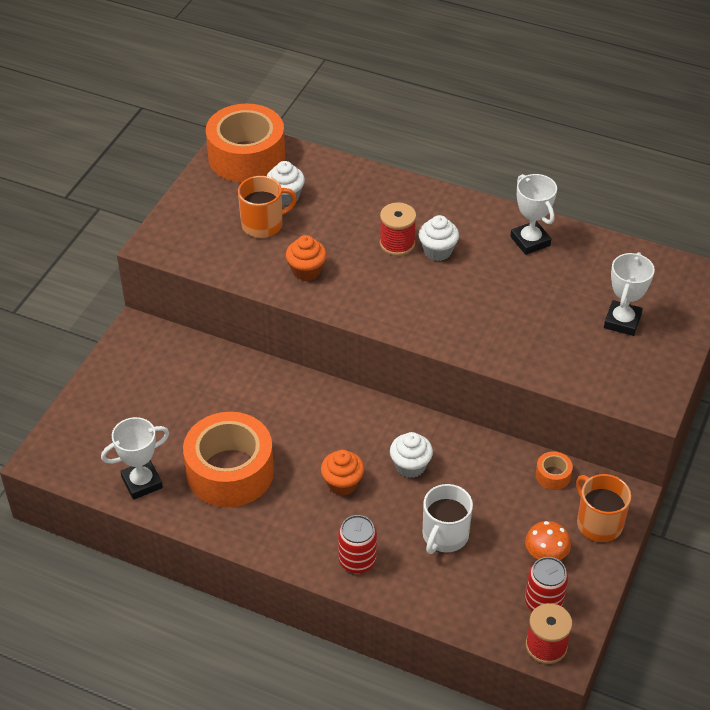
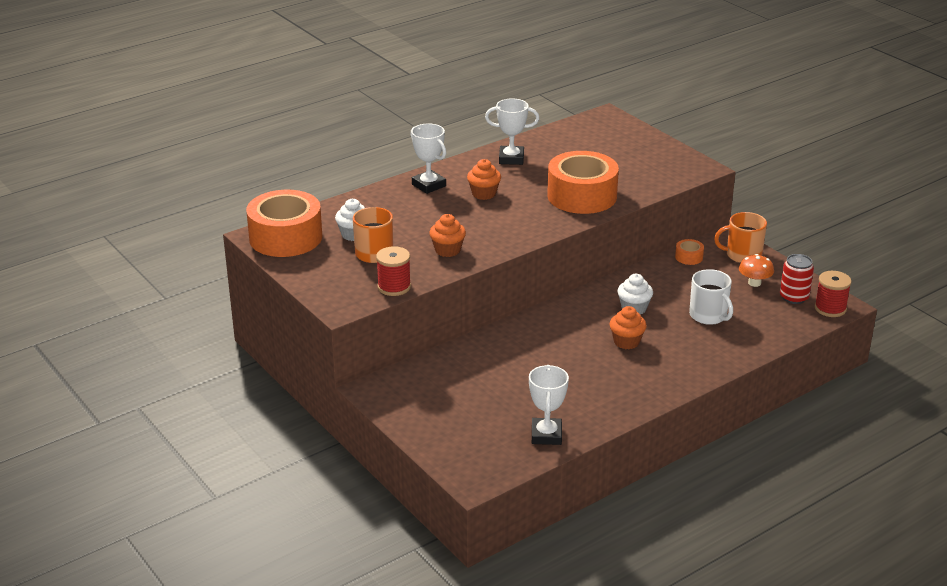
camera: 60 degrees left, 15 degrees down
(230, 471) = (571, 388): orange tape -> orange tape (582, 196)
(357, 560) = (704, 358): red can -> none
(397, 243) = (459, 206): red spool -> red spool (394, 287)
(437, 251) = (484, 194): white cupcake -> orange cupcake
(622, 321) = (620, 153): white trophy -> white trophy (429, 185)

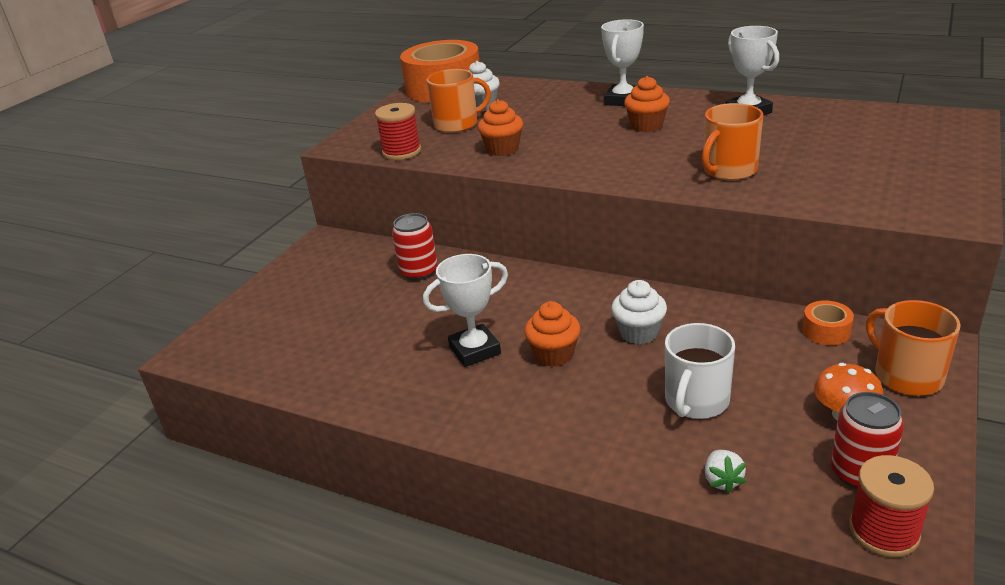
camera: 65 degrees right, 0 degrees up
(474, 361) = (419, 272): none -> red can
(546, 435) = (304, 368): white trophy -> white trophy (474, 350)
(582, 196) = (729, 170): orange tape -> orange mug
(770, 332) = (722, 480): none -> white strawberry

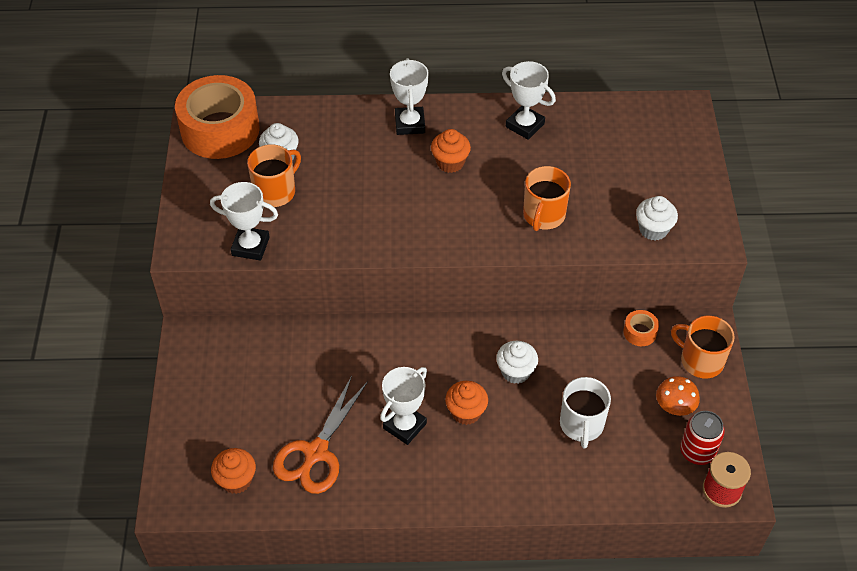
camera: 30 degrees left, 20 degrees up
(363, 349) = (316, 452): none -> orange scissors
(401, 152) = (250, 246): red spool -> white trophy
(419, 272) = (305, 353): red can -> none
(502, 149) = (343, 223): orange cupcake -> orange cupcake (236, 480)
(722, 480) = (623, 485): white strawberry -> none
(869, 197) = (653, 229): none -> white cupcake

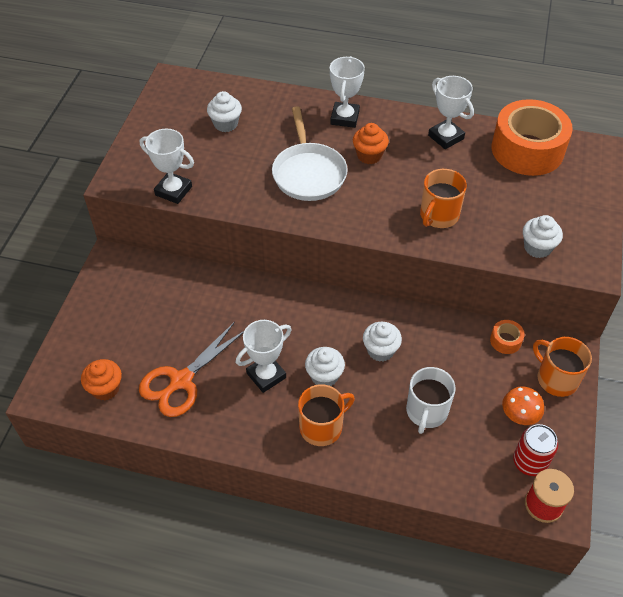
camera: 15 degrees right, 0 degrees up
(220, 129) = (184, 94): orange tape -> orange tape (527, 150)
(275, 191) = (211, 150): orange mug -> orange mug (322, 427)
(391, 196) = (308, 173): none -> white pan
(466, 412) = (324, 376): orange cupcake -> white cupcake

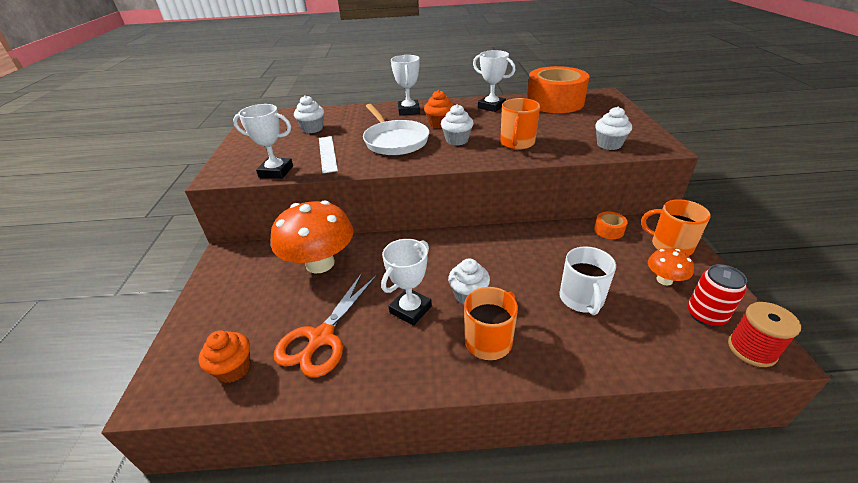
camera: 15 degrees left, 15 degrees down
(198, 298) = (320, 263): none -> orange mushroom
(231, 175) = (327, 153): none -> white ruler
(380, 350) = (509, 262): white cupcake -> white cupcake (457, 140)

